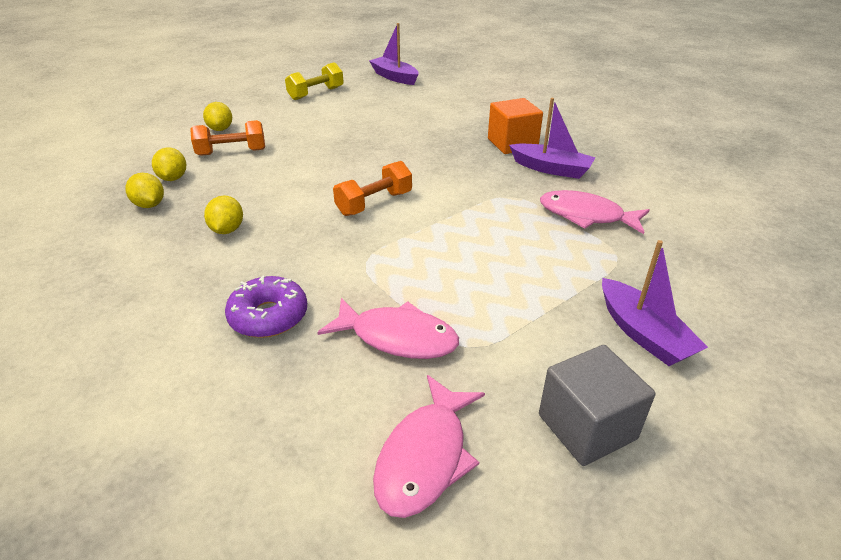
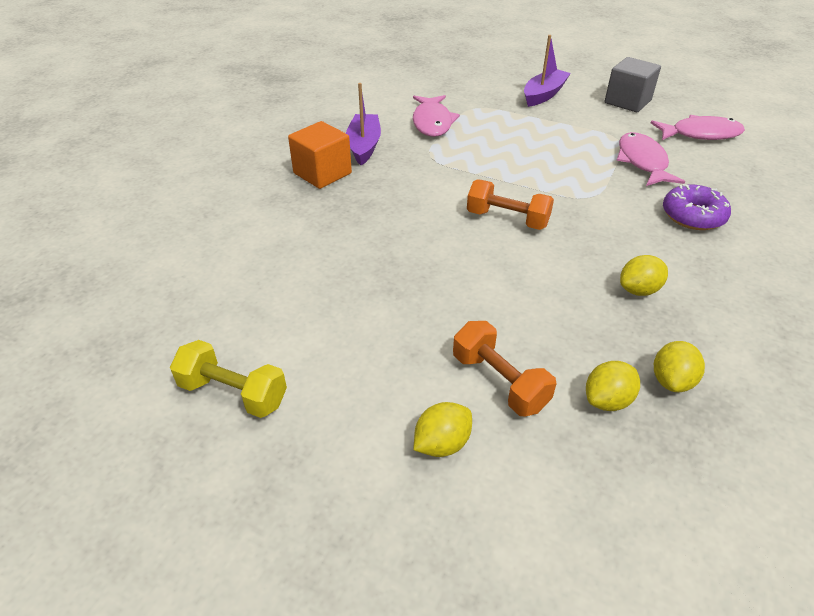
camera: 115 degrees left, 5 degrees up
(394, 77) = (122, 324): purple boat -> none

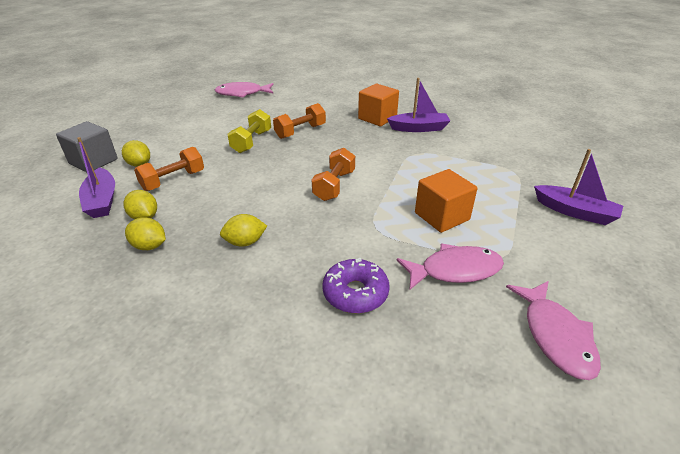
camera: 85 degrees right, 5 degrees down
(233, 393) = (191, 115): yellow dumbbell -> yellow dumbbell (251, 141)
(348, 244) = (300, 131): none -> orange dumbbell
(432, 122) = (471, 152): pink fish -> pink fish (242, 93)
(561, 157) = (442, 216): none -> orange cube
(570, 473) = (102, 200): none -> purple boat
(627, 101) = (608, 276): grey cube -> grey cube (93, 161)
(639, 290) = (245, 242): yellow lemon -> yellow lemon turned 75 degrees counterclockwise

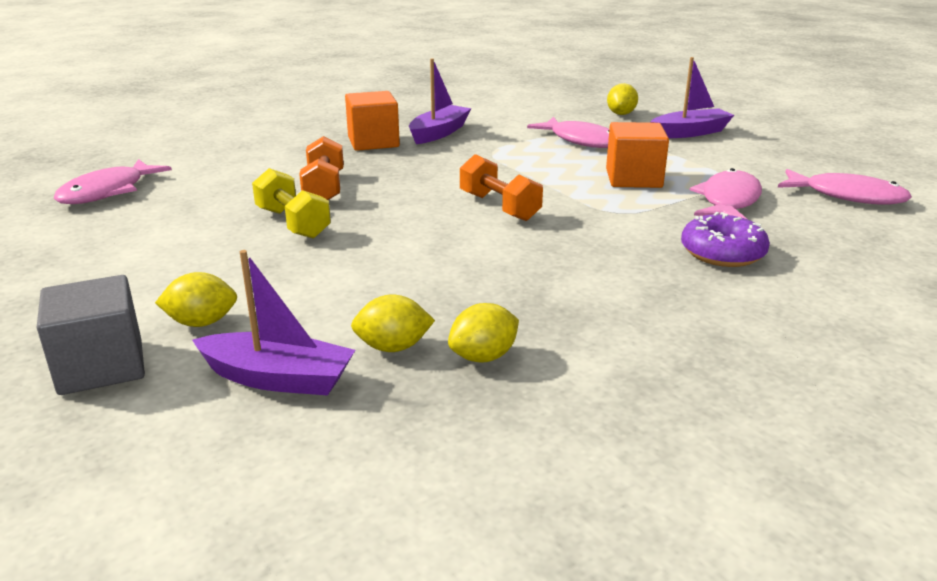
camera: 55 degrees left, 10 degrees down
(173, 180) = (312, 303): orange dumbbell -> none
(245, 242) = (558, 287): yellow lemon -> yellow lemon (621, 114)
(481, 174) = (581, 140): none -> pink fish

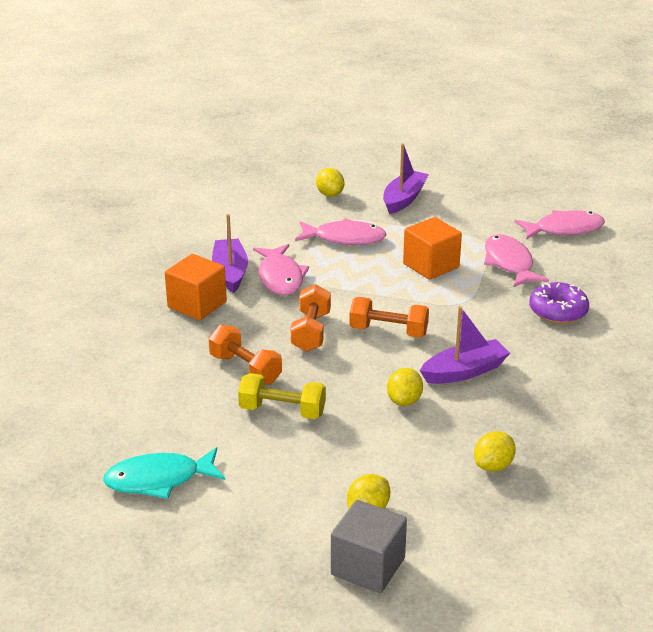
camera: 40 degrees left, 5 degrees up
(108, 192) = (85, 452): pink fish -> pink fish (280, 277)
(110, 227) = (159, 480): none -> turquoise fish
(278, 378) = (469, 516): purple boat -> purple boat (464, 371)
(428, 184) = (311, 332): none -> orange dumbbell
(483, 357) = (543, 446): yellow lemon -> yellow lemon (404, 401)

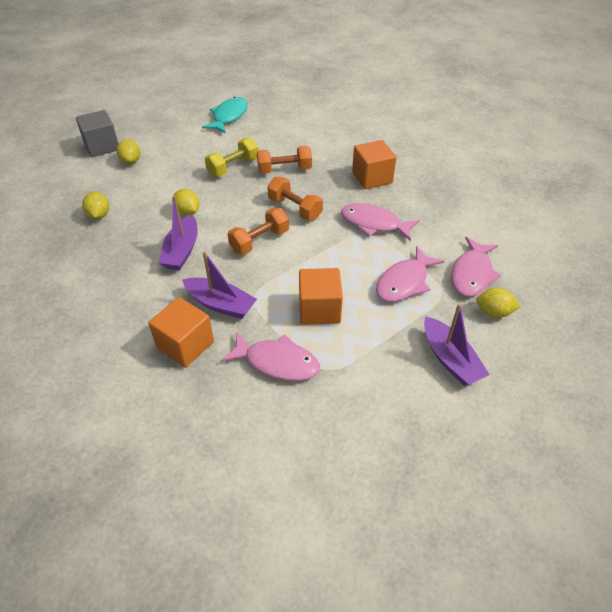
camera: 125 degrees right, 15 degrees up
(230, 272) = (401, 205): purple boat -> purple boat (220, 304)
(558, 311) = (185, 345): purple donut -> orange cube
(564, 229) = (295, 451): pink fish -> pink fish (472, 274)

